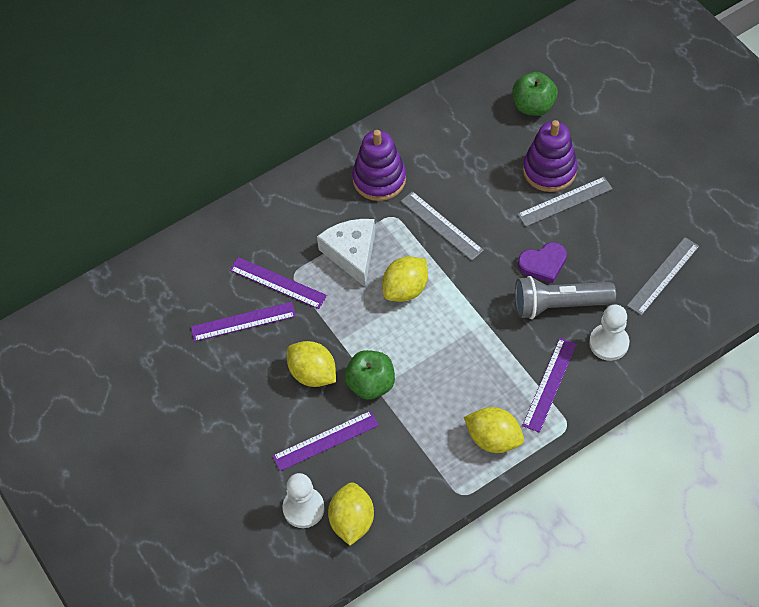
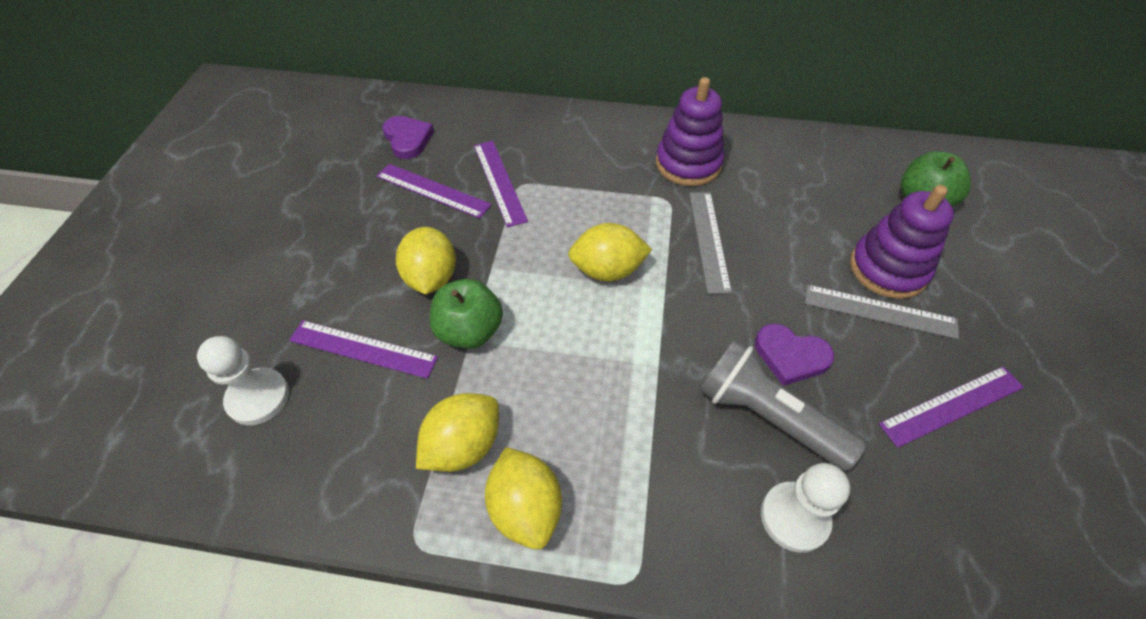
camera: 40 degrees right, 5 degrees down
(178, 300) = (408, 139): none -> purple heart
(352, 253) = (592, 204): white cheese -> none
(352, 521) = (277, 457): yellow lemon -> yellow lemon (463, 446)
(549, 384) = (663, 502): purple ruler -> purple ruler (952, 406)
(663, 275) = (953, 492): grey ruler -> none

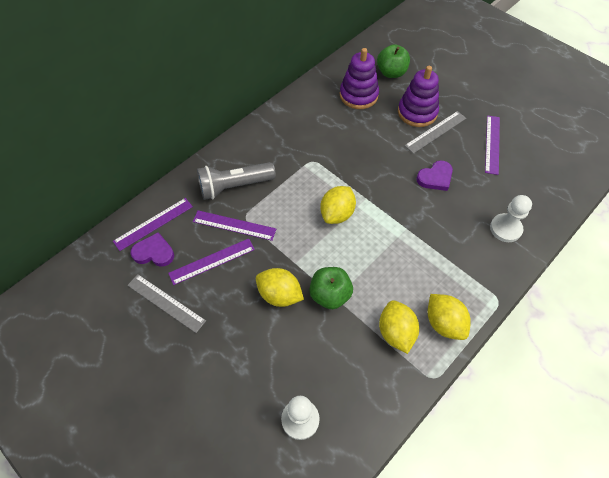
camera: 55 degrees left, 5 degrees up
(363, 349) = (304, 351): purple ruler -> purple ruler (153, 224)
(525, 508) = (444, 323): yellow lemon -> yellow lemon turned 45 degrees clockwise
(688, 164) = (295, 136): purple stacking toy -> purple stacking toy (358, 95)
(708, 240) = (351, 162): grey ruler -> grey ruler (166, 303)
(767, 416) = (458, 206): grey flashlight -> grey flashlight (234, 186)

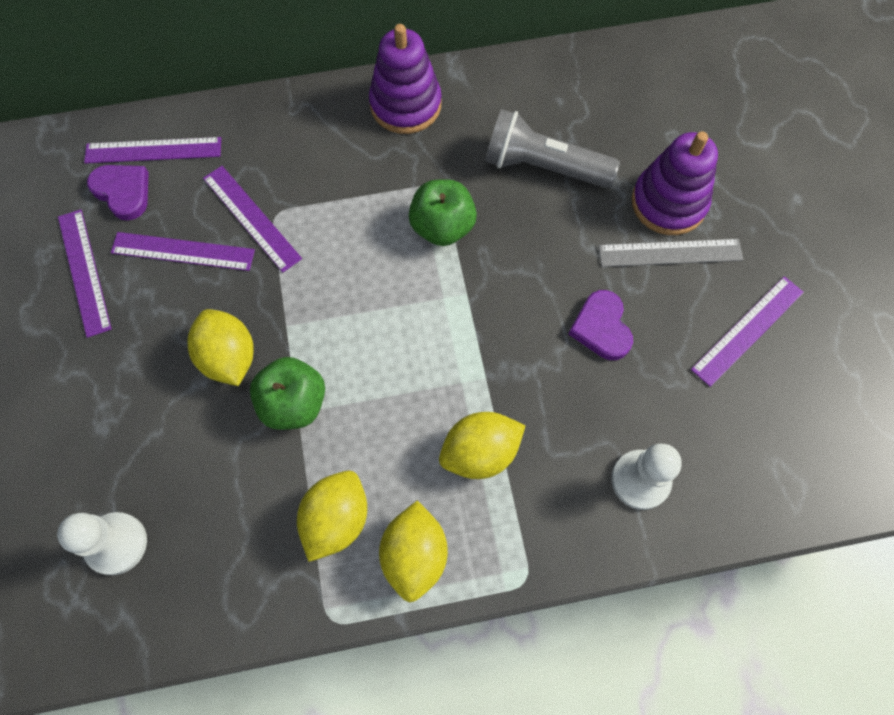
camera: 35 degrees right, 10 degrees up
(166, 303) = (84, 272): grey ruler -> purple ruler
(234, 186) = (298, 160): grey flashlight -> grey flashlight (543, 166)
(337, 214) = (404, 290): yellow lemon -> yellow lemon (480, 452)
(358, 95) = (598, 120): purple stacking toy -> purple stacking toy (405, 105)
(391, 73) = (685, 111): green apple -> green apple (442, 227)
(435, 178) = (601, 328): purple heart -> purple heart turned 75 degrees clockwise

